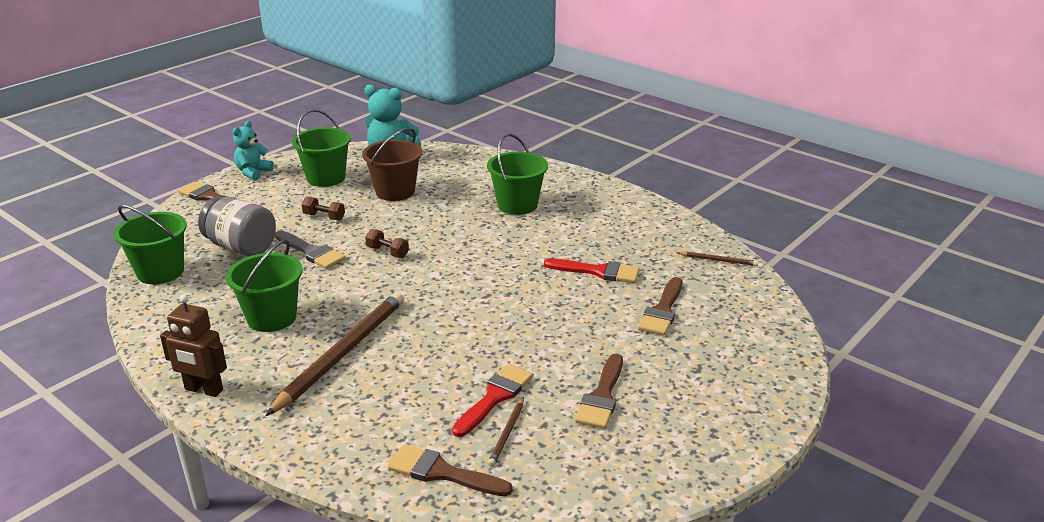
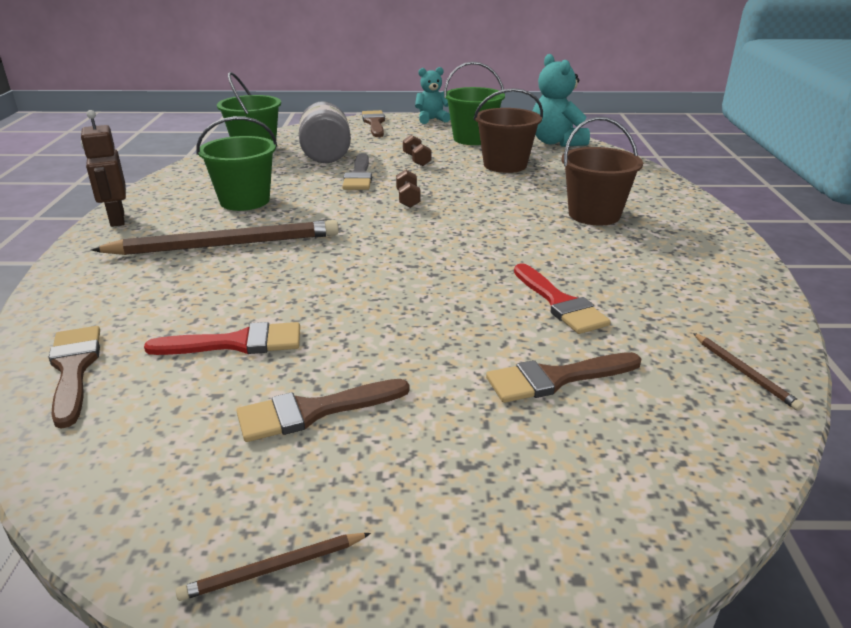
camera: 50 degrees right, 0 degrees up
(507, 433) = (176, 378): brown pencil -> brown pencil (274, 569)
(517, 205) = (594, 215): green bucket -> brown bucket

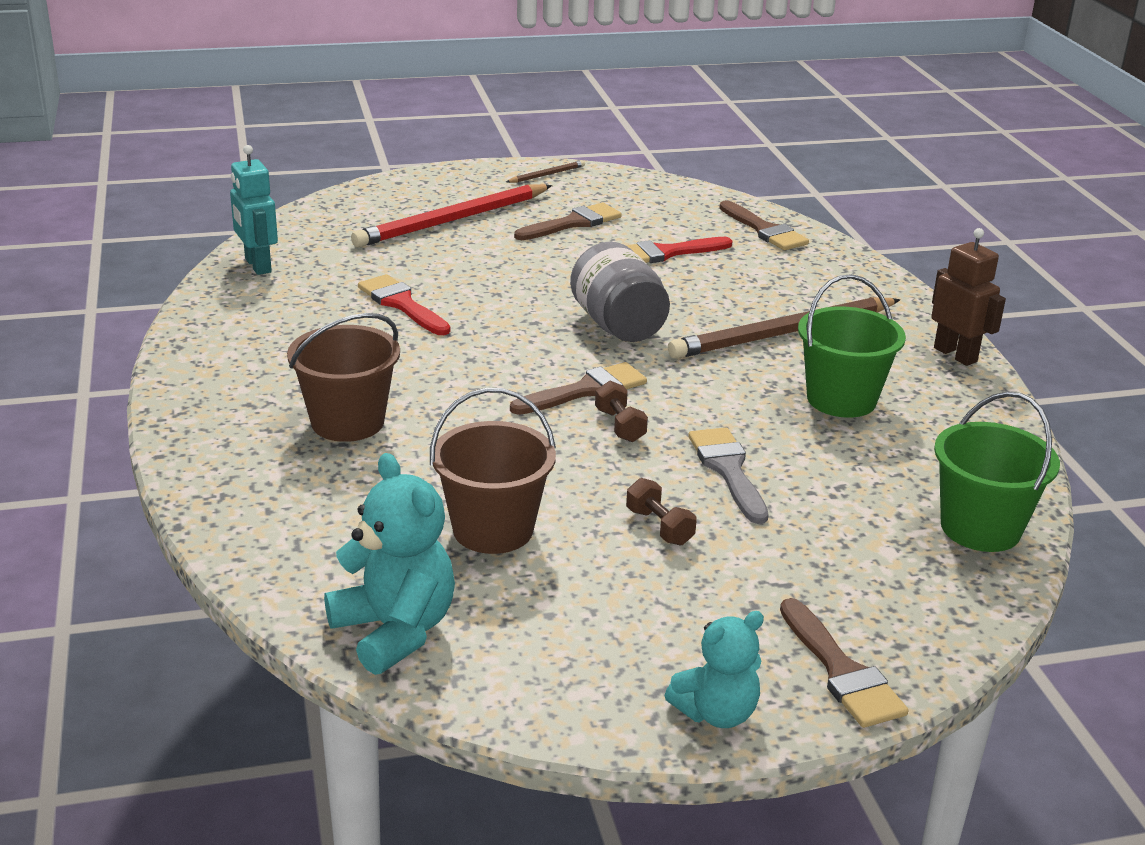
camera: 165 degrees right, 0 degrees up
(326, 155) = (833, 523): grey jar -> grey jar (618, 326)
(473, 139) = (581, 623): green bucket -> none
(487, 437) = (452, 220): none -> red pencil
(556, 378) = (407, 251): brown brush -> brown brush (585, 390)
(744, 373) = (257, 266): brown pencil -> turquoise robot

